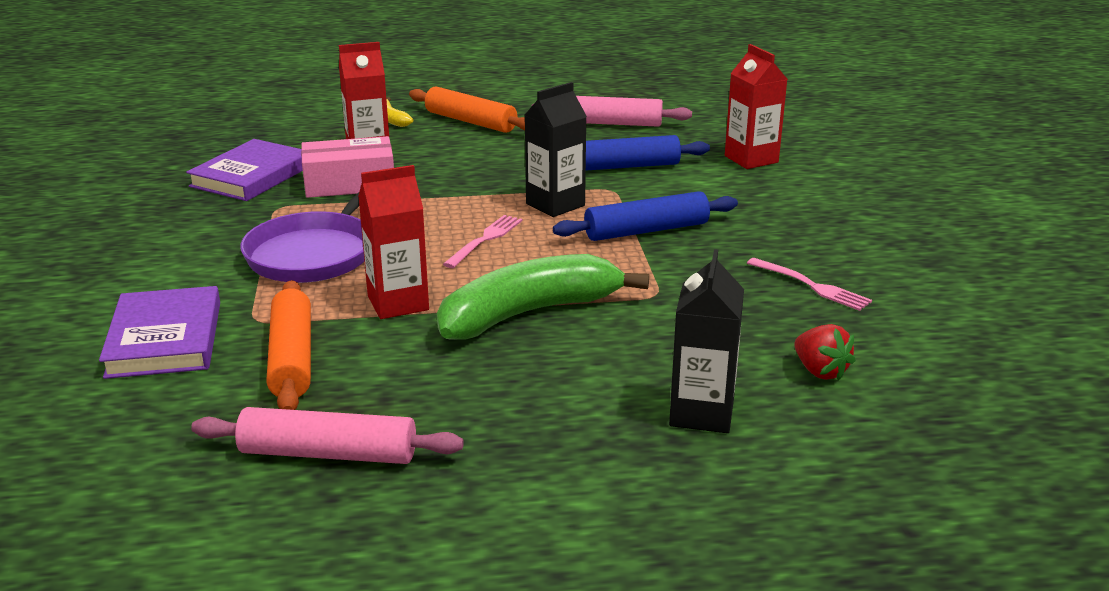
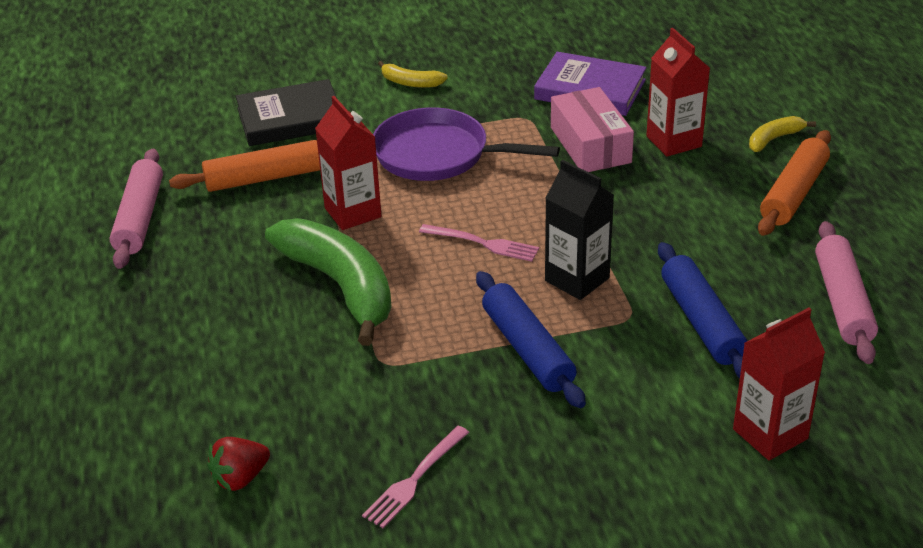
camera: 85 degrees right, 10 degrees up
(151, 261) = (410, 83): none -> yellow banana
(164, 339) = (290, 118): purple book -> black book
(701, 413) = (175, 399): black carton -> none

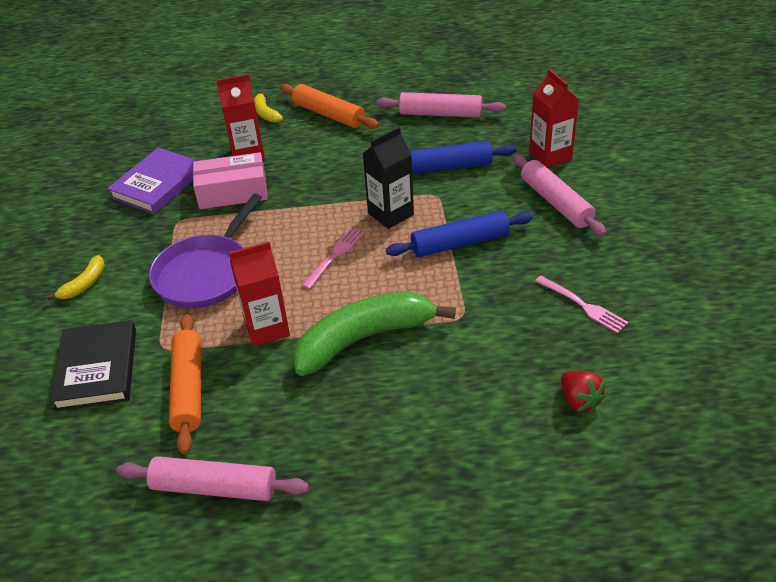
camera: 80 degrees left, 5 degrees up
(645, 444) = (556, 202): none -> pink rolling pin

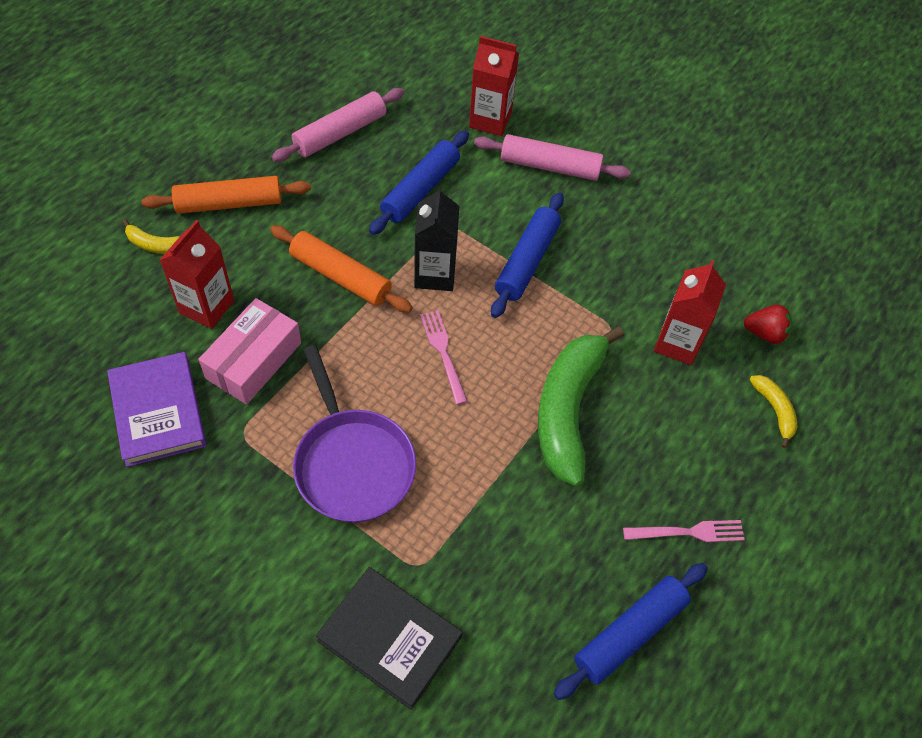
camera: 55 degrees left, 15 degrees up
(84, 284) = (247, 576): yellow banana -> yellow banana (774, 410)
(189, 388) = (495, 578): orange rolling pin -> orange rolling pin (340, 276)
(214, 487) = (629, 633): pink rolling pin -> blue rolling pin
(267, 328) = (481, 468): red carton -> red carton (677, 343)
(583, 305) = (678, 250): pink fork -> pink fork (688, 532)

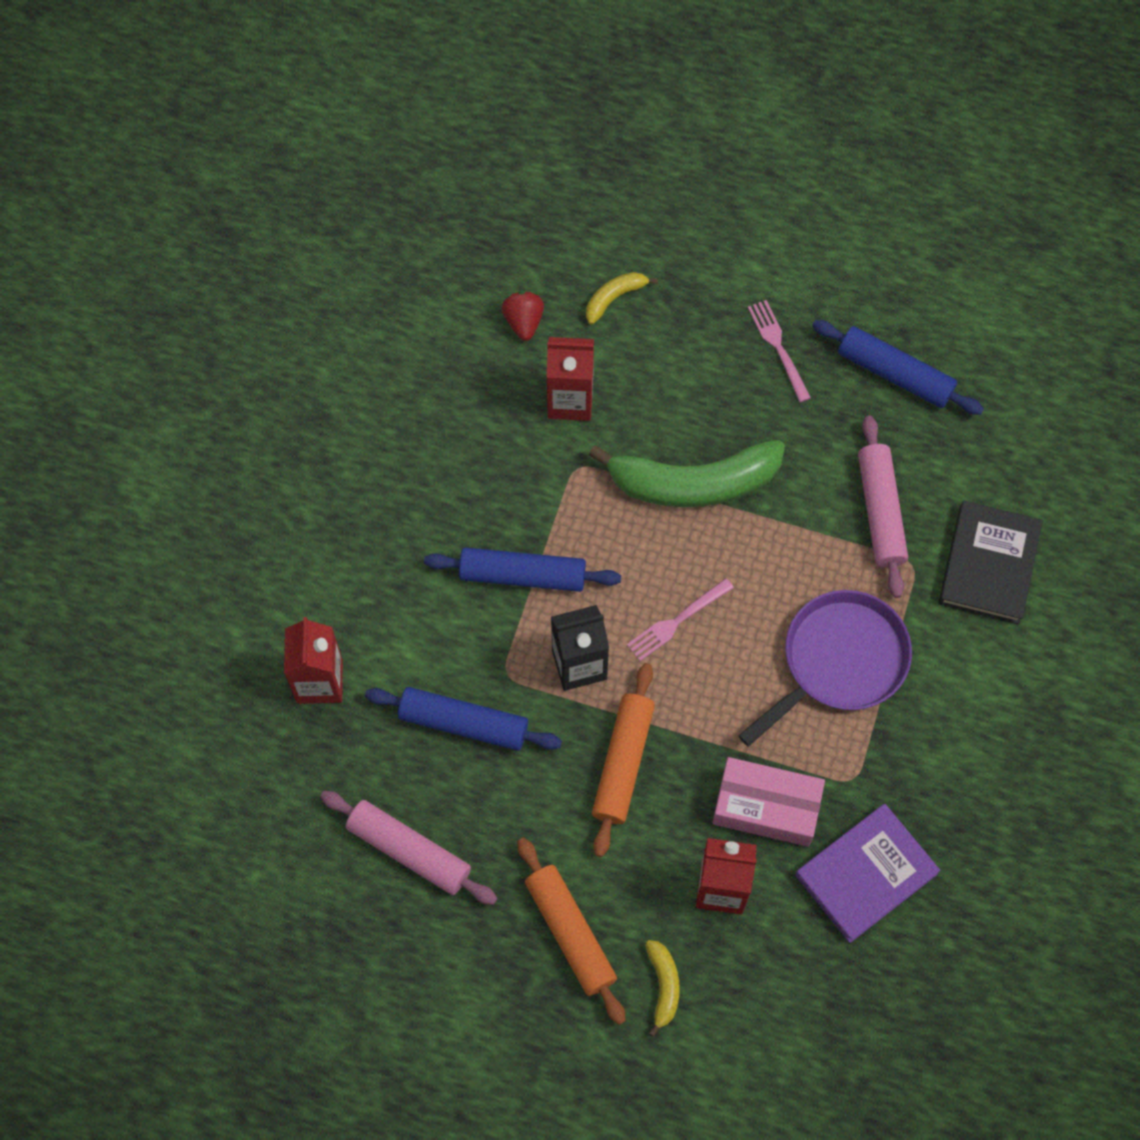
camera: 105 degrees left, 10 degrees up
(550, 166) = (371, 591): pink rolling pin -> pink rolling pin (880, 511)

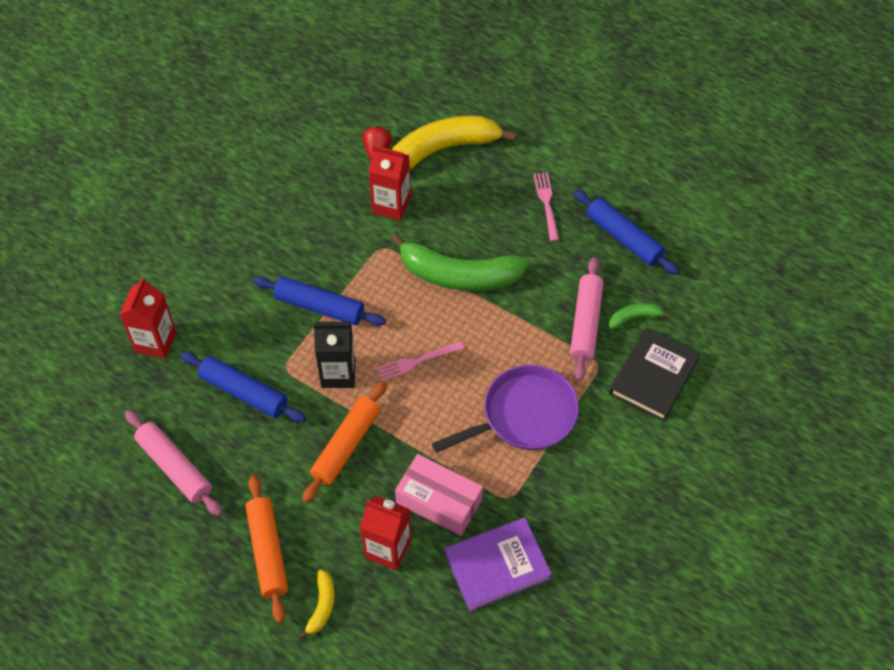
camera: 15 degrees right, 10 degrees down
(614, 298) = (443, 149): yellow banana -> yellow banana, size x2.22
(941, 487) = (634, 318): none -> green banana

